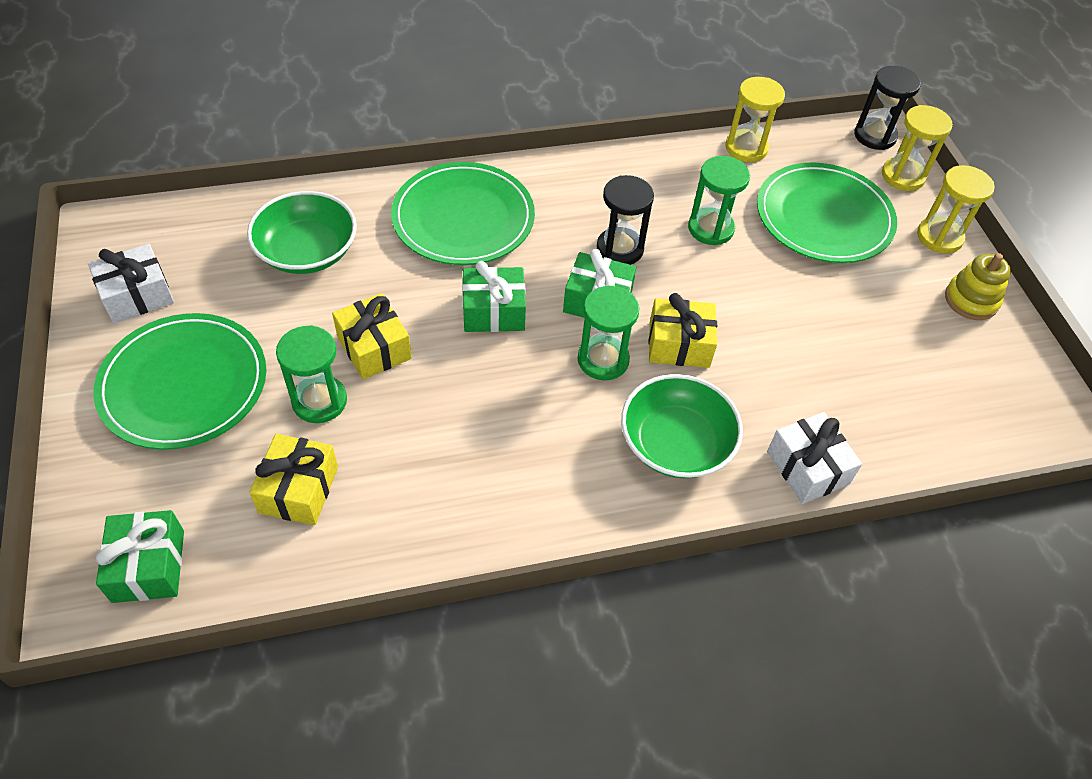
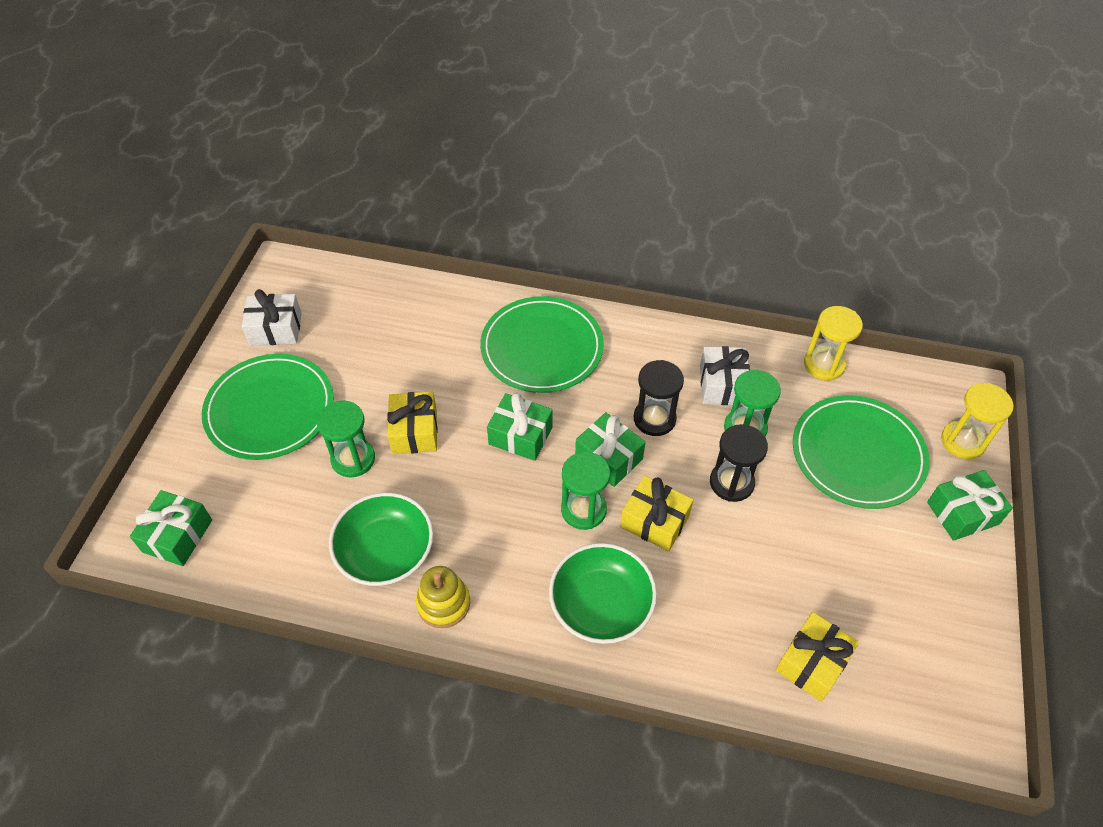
camera: 30 degrees right, 0 degrees up
(298, 489) = (302, 522): yellow gift -> yellow gift (812, 663)
(307, 251) = (409, 335): green bowl -> green bowl (385, 552)
(807, 468) = (700, 674): white gift -> white gift (722, 385)
(874, 136) = (959, 393): black hourglass -> black hourglass (731, 482)
(939, 237) = (962, 513): yellow hourglass -> green gift
(971, 300) = (955, 585): yellow stacking toy -> yellow stacking toy (443, 603)

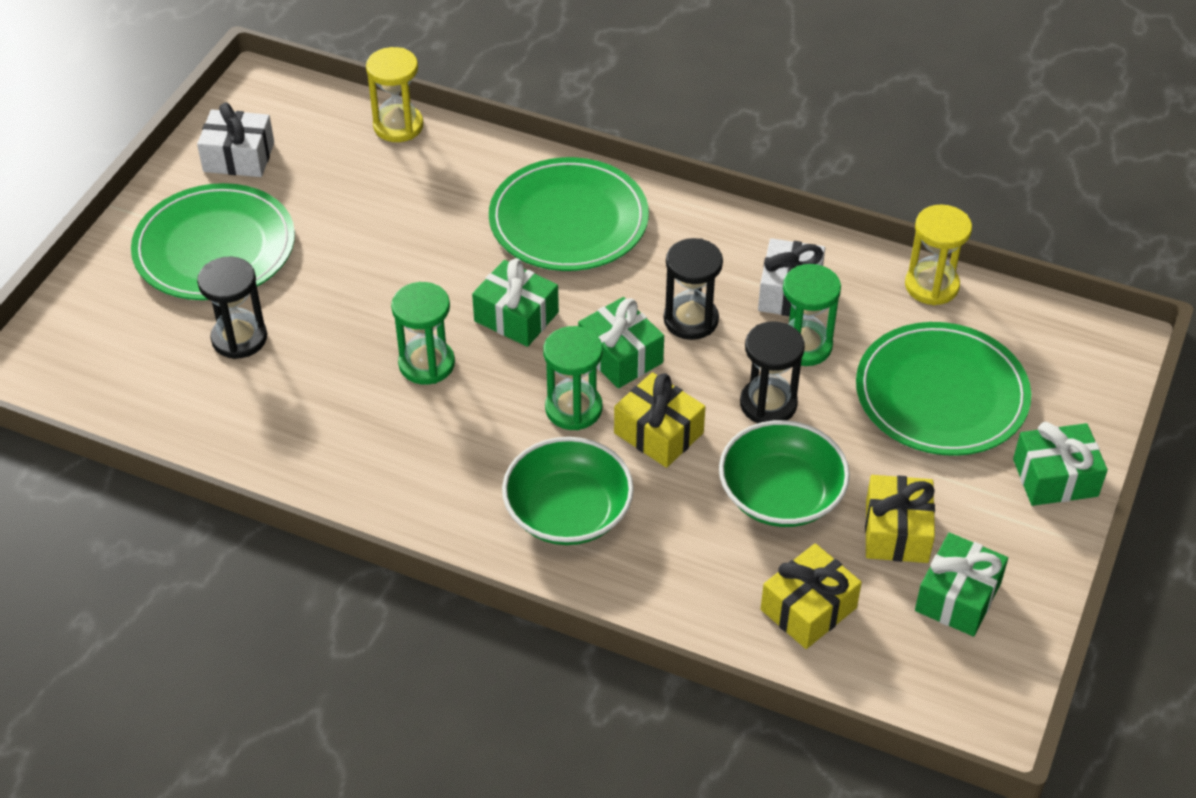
camera: 10 degrees right, 5 degrees down
(177, 536) = (81, 370): green gift -> green gift (957, 597)
(304, 487) = (239, 338): none -> black hourglass
(353, 459) = (304, 315): green hourglass -> green hourglass (426, 364)
(385, 552) = (322, 420): green bowl -> green bowl (781, 495)
(414, 431) = (386, 295): yellow gift -> yellow gift (896, 532)
(443, 603) = (379, 483): yellow stacking toy -> none
(962, 441) = (1085, 398): yellow hourglass -> yellow hourglass (398, 126)

